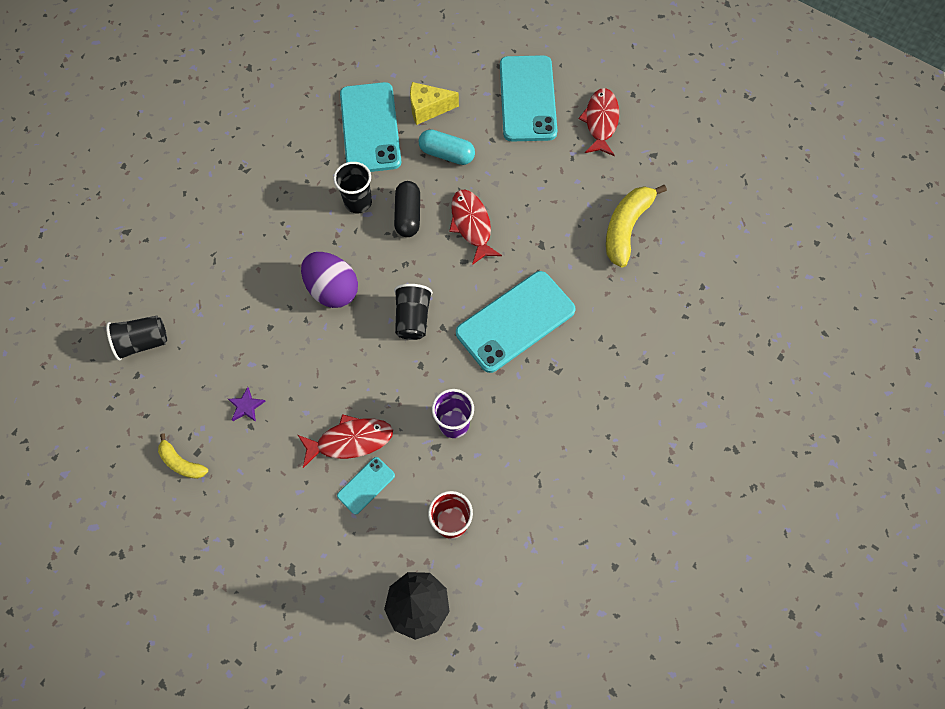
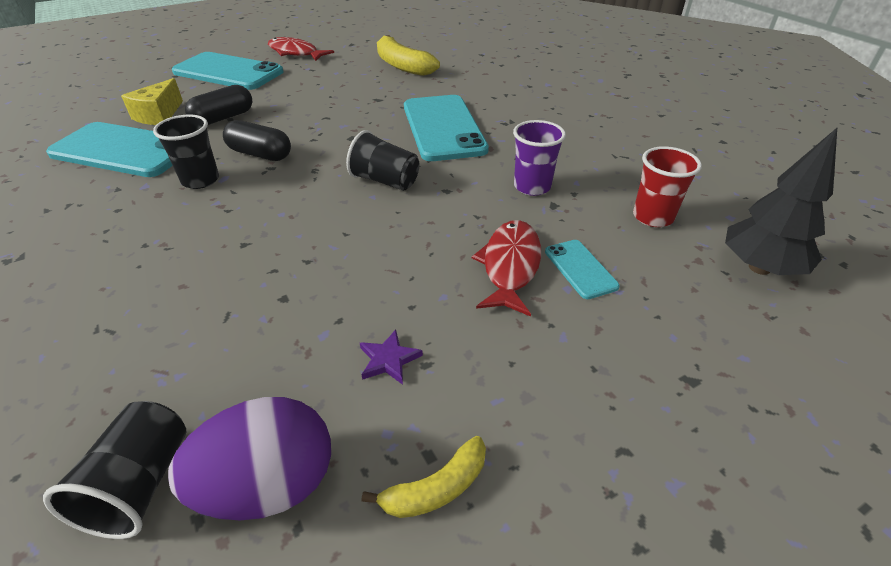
camera: 65 degrees left, 25 degrees down
(333, 290) = (290, 227): purple egg -> purple egg (269, 484)
(447, 154) = (223, 118): turquoise capsule -> black capsule
(471, 225) = (317, 124): red fish -> none

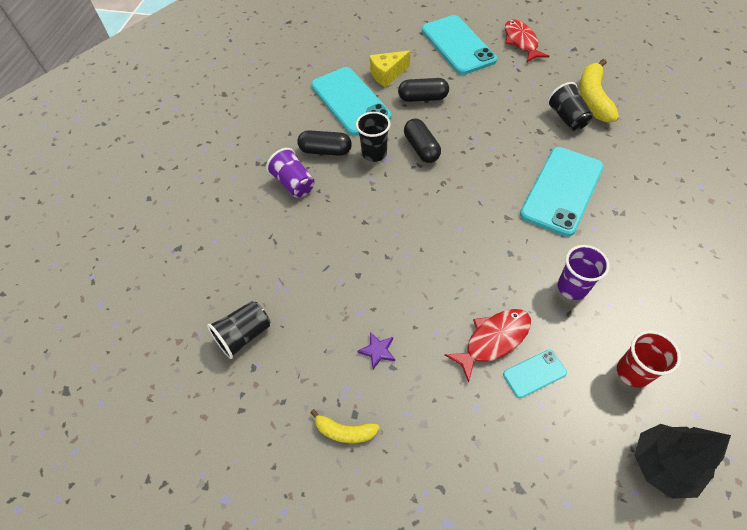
camera: 45 degrees right, 15 degrees up
(94, 254) = (294, 183): none -> purple cup
(123, 204) = (325, 151): none -> black capsule
(269, 484) = (286, 374): purple egg -> none
(385, 181) = (478, 220): black cup -> black cup (567, 118)
(580, 269) = (534, 373): turquoise phone -> turquoise phone turned 45 degrees clockwise

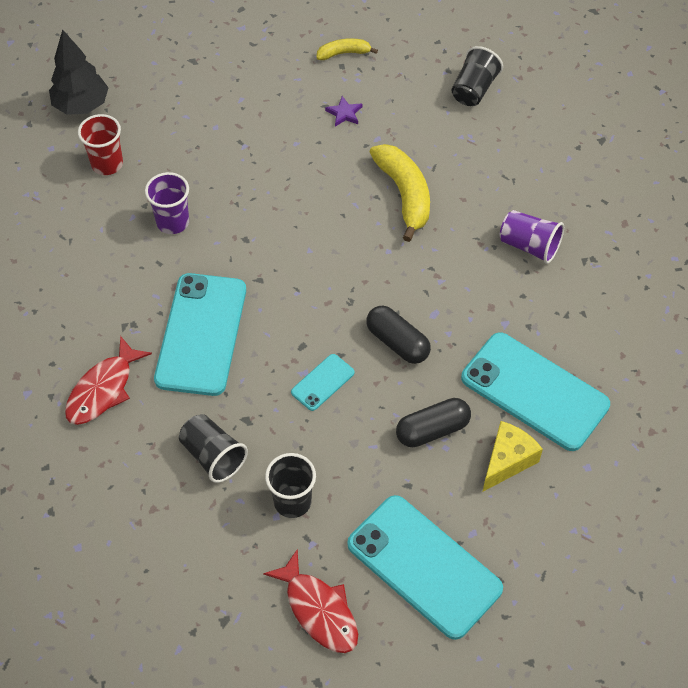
camera: 155 degrees right, 0 degrees up
(325, 151) = (519, 301): black capsule -> none
(374, 153) = (454, 316): black cup -> black cup (292, 502)
(493, 340) = (240, 152): red fish -> red fish (103, 389)
(534, 373) = (196, 137): turquoise phone -> turquoise phone (323, 382)
(593, 98) = (179, 508): yellow banana -> yellow banana (404, 195)

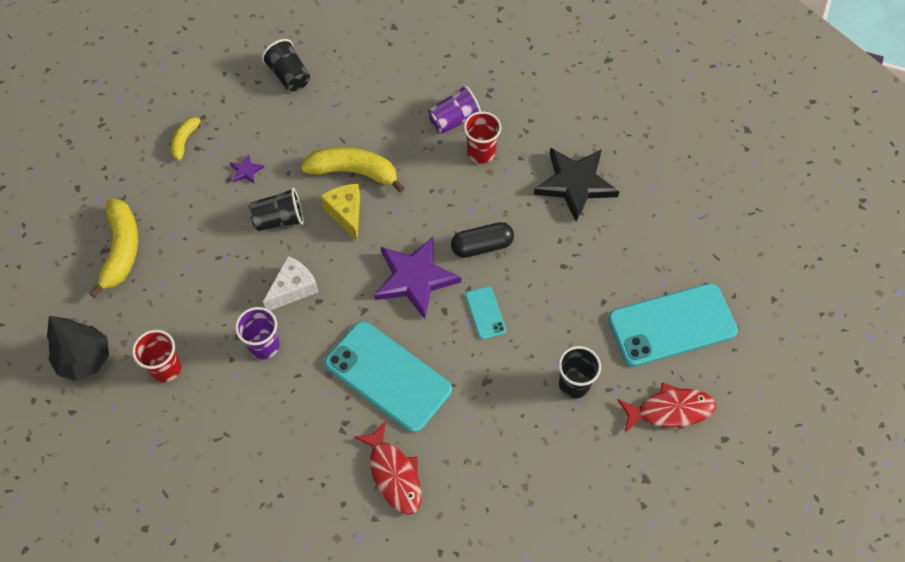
camera: 60 degrees left, 5 degrees up
(200, 71) = (121, 250): none -> yellow banana
(213, 456) = (504, 420): black cup -> black cup (279, 219)
(245, 213) = (293, 289): none -> white cheese
(321, 303) = (415, 278): none -> purple star
(432, 430) = (568, 262): black capsule -> none
(507, 461) = (619, 230): yellow cheese -> yellow cheese (346, 213)
(508, 288) = (481, 152): none -> red cup
(534, 391) = (575, 184): turquoise phone -> black star

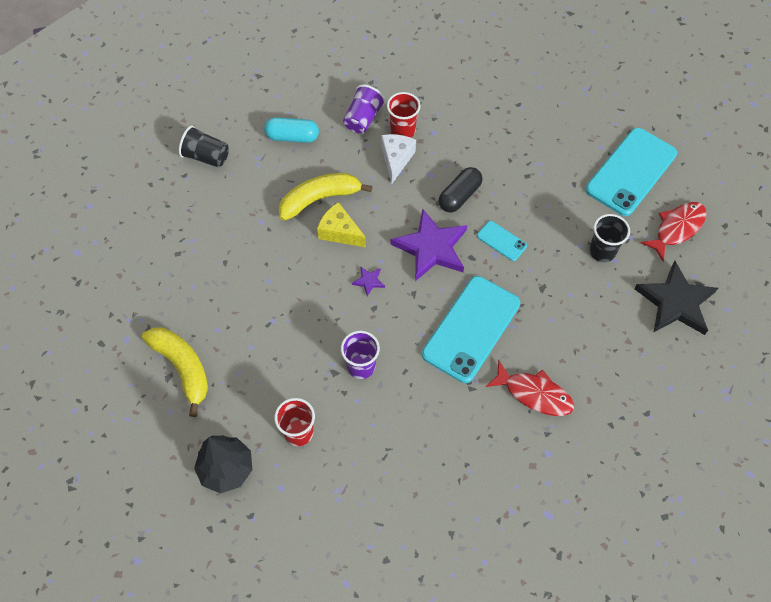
camera: 35 degrees left, 0 degrees up
(185, 140) = (162, 253): yellow banana -> none
(246, 171) = (233, 247): purple star -> purple star (369, 281)
(279, 219) = (292, 267): black cup -> none
(293, 289) = (347, 311): white cheese -> white cheese (396, 159)
(377, 100) = (292, 137): none -> turquoise capsule
(388, 376) = (471, 329): turquoise phone -> turquoise phone turned 60 degrees counterclockwise
(575, 184) = (487, 114): black star -> black star (675, 302)

